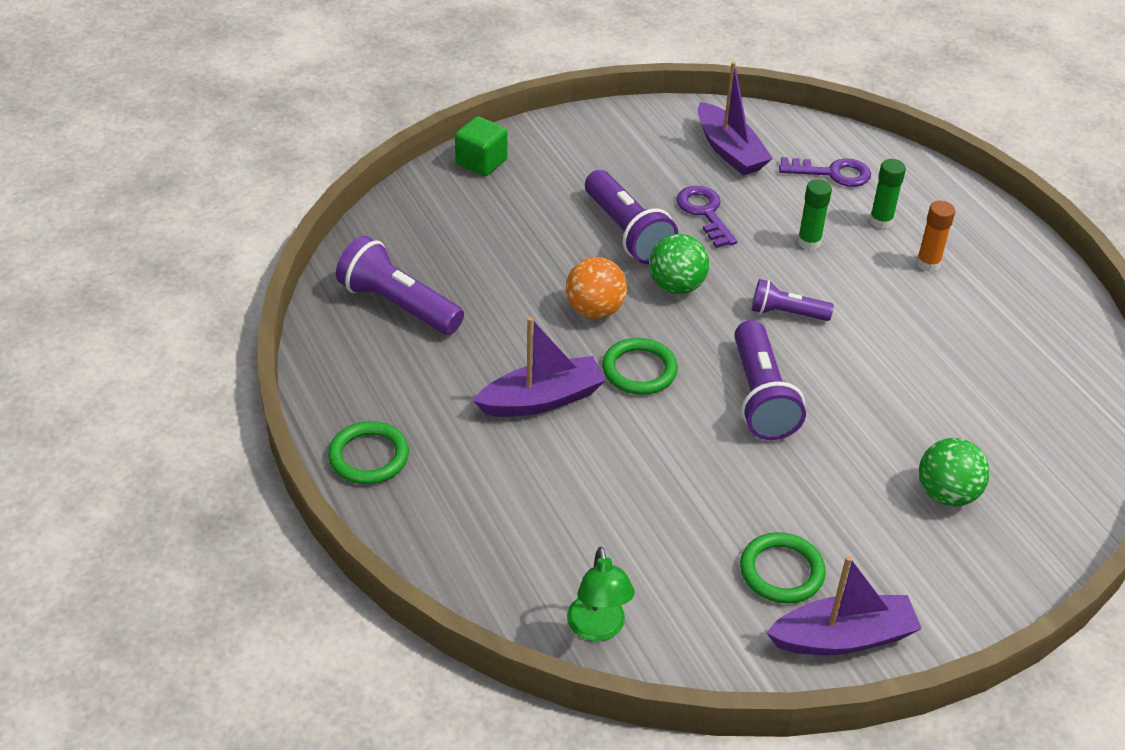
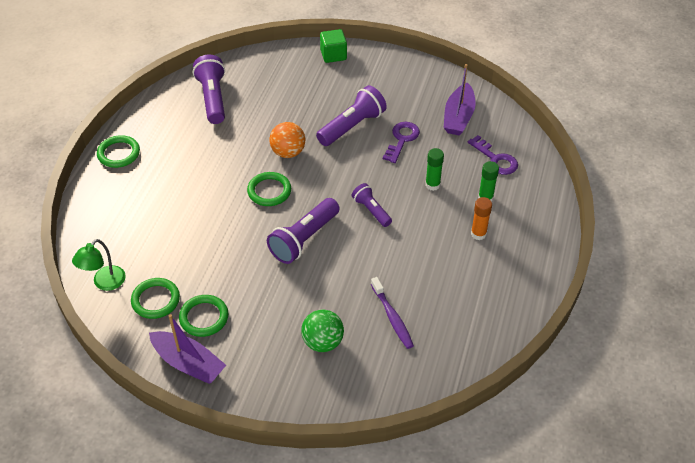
camera: 45 degrees right, 5 degrees up
(542, 399) = (213, 176): purple boat -> none
(627, 232) = (352, 126): purple flashlight -> purple flashlight turned 150 degrees counterclockwise
(676, 286) = (339, 165): green ball -> none
(694, 598) = (155, 300): none -> green ring
(974, 412) = (392, 317): none -> purple toothbrush

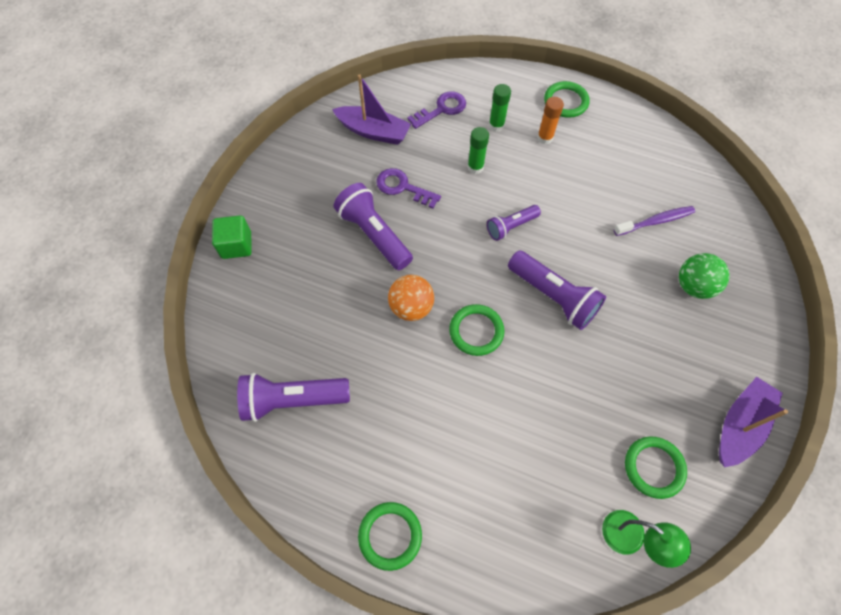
camera: 85 degrees left, 15 degrees up
(204, 317) = (674, 408): green ring -> green ring (565, 102)

